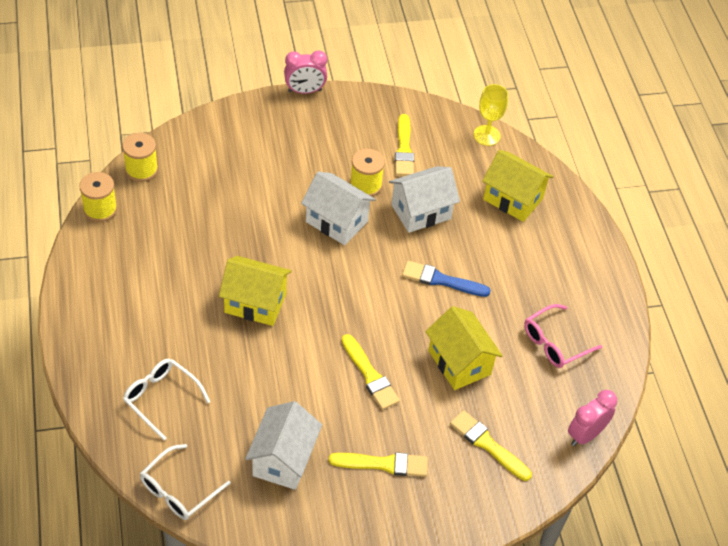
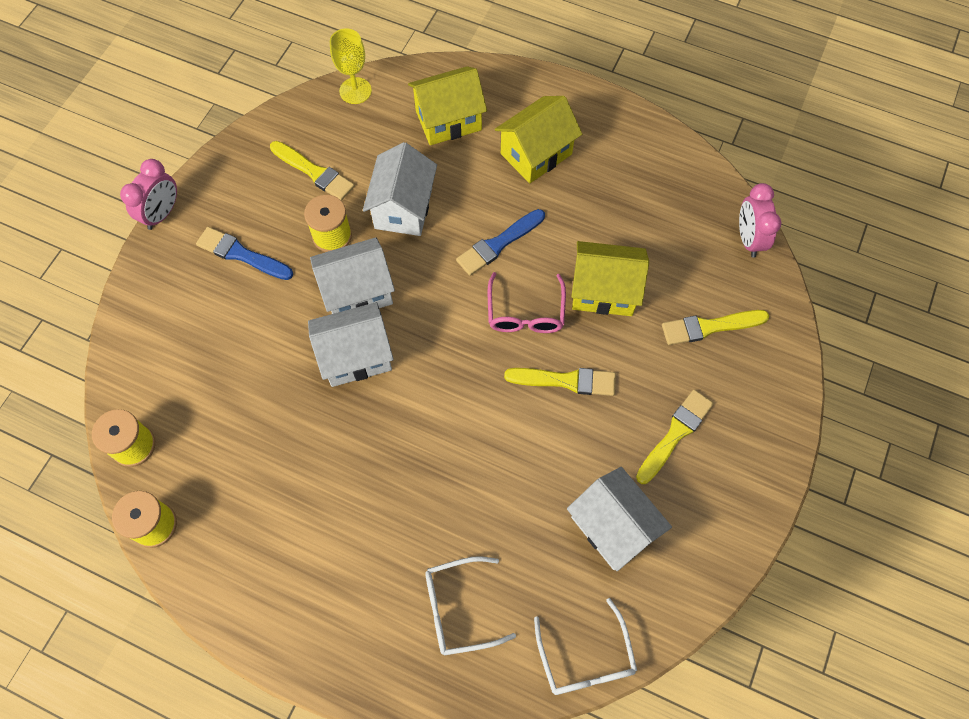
camera: 50 degrees left, 15 degrees up
(255, 303) = (403, 436): yellow house -> yellow house (536, 154)
(290, 246) = (356, 356): none -> white house
(311, 146) = (241, 254): none -> blue brush
(554, 343) = (635, 197): pink glasses -> pink glasses (525, 313)

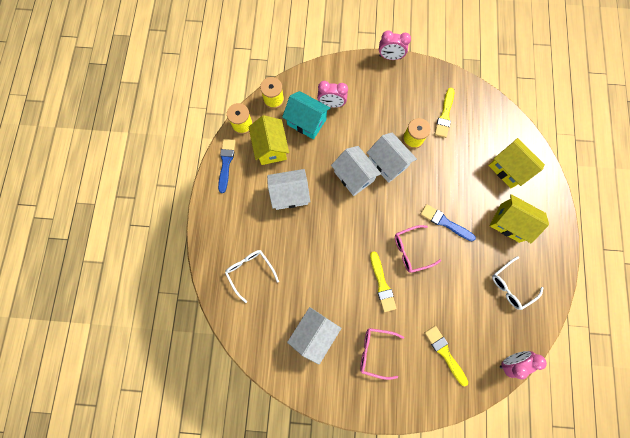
camera: 70 degrees right, 10 degrees up
(199, 344) = (331, 104): none -> pink clock
(212, 400) = (306, 122): none -> turquoise house
(241, 254) = (384, 101): blue brush -> blue brush (226, 163)
(355, 91) = (503, 114): yellow goblet -> none
(403, 208) = (444, 166): white house -> white house (290, 194)
(586, 658) = (246, 340): white glasses -> white glasses (511, 285)
(603, 291) = (441, 287): yellow house -> yellow house (271, 148)
(675, 434) = (375, 351): yellow brush -> pink glasses

